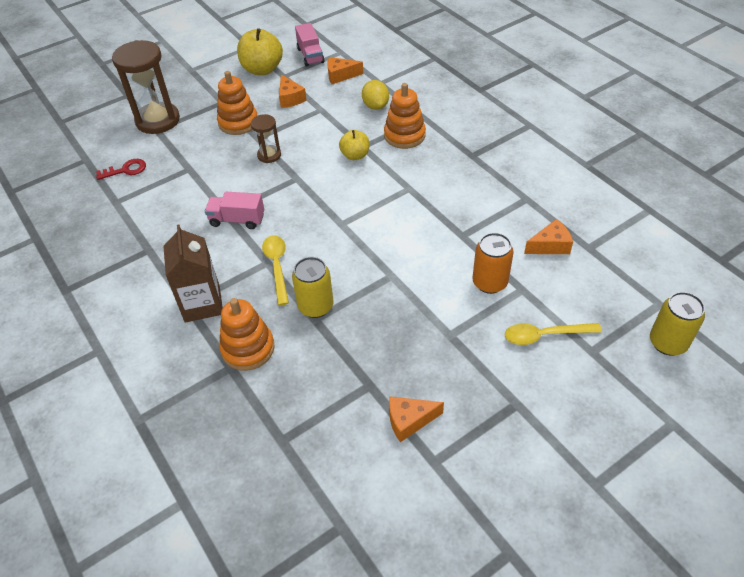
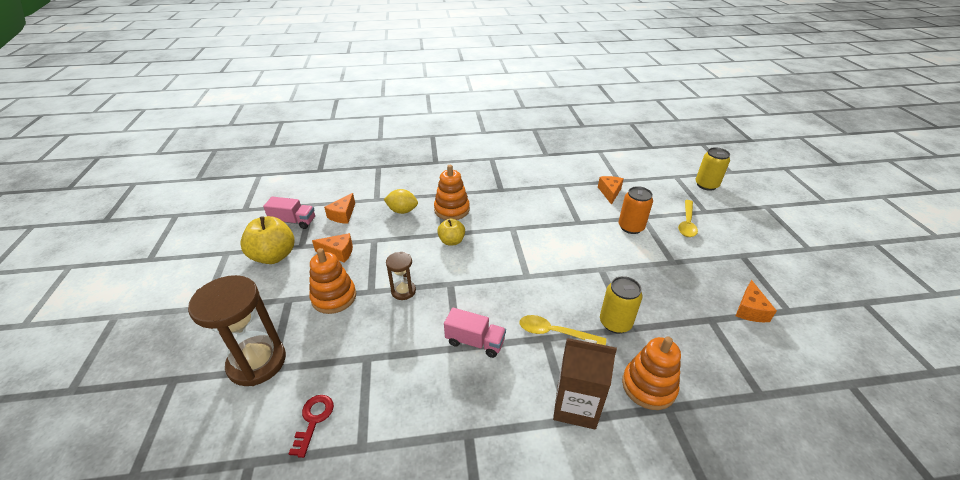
camera: 65 degrees left, 10 degrees down
(237, 220) = (475, 342): pink truck -> pink truck turned 105 degrees counterclockwise

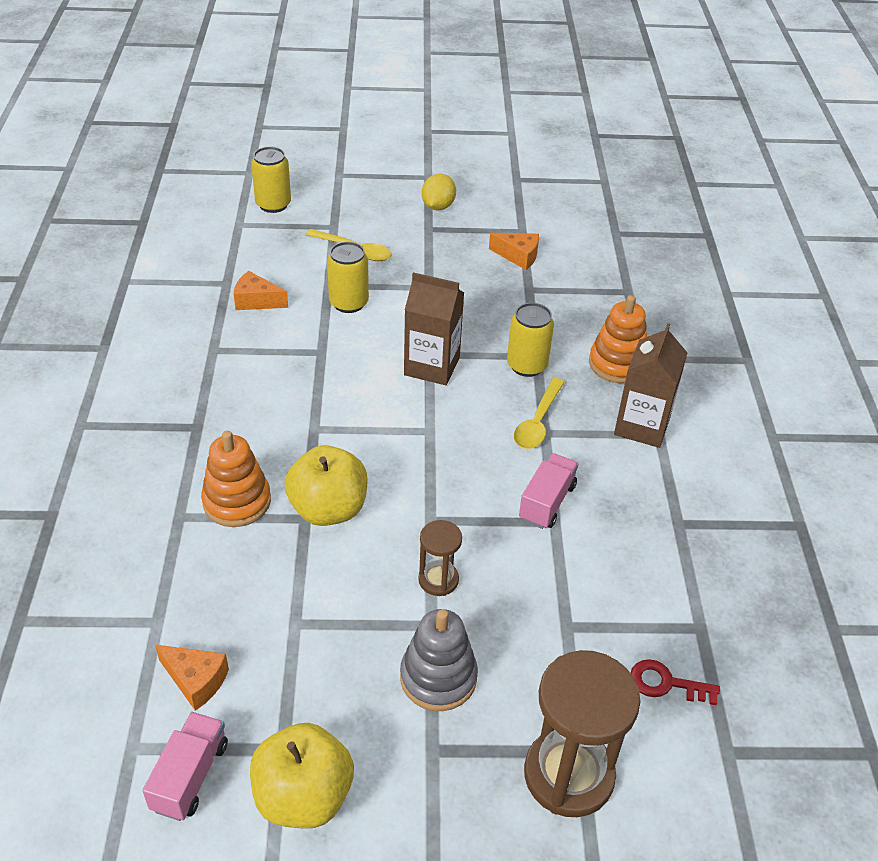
camera: 85 degrees left, 5 degrees up
(334, 297) = (438, 677): orange stacking toy -> grey stacking toy
(338, 252) = (319, 680): orange cheese -> none
(402, 211) = (215, 577): yellow lemon -> yellow lemon (438, 206)
(451, 241) = (328, 509): yellow apple -> yellow apple, size x1.68
(589, 271) = (432, 366): none -> brown carton
(631, 227) = (348, 303): orange can -> yellow can

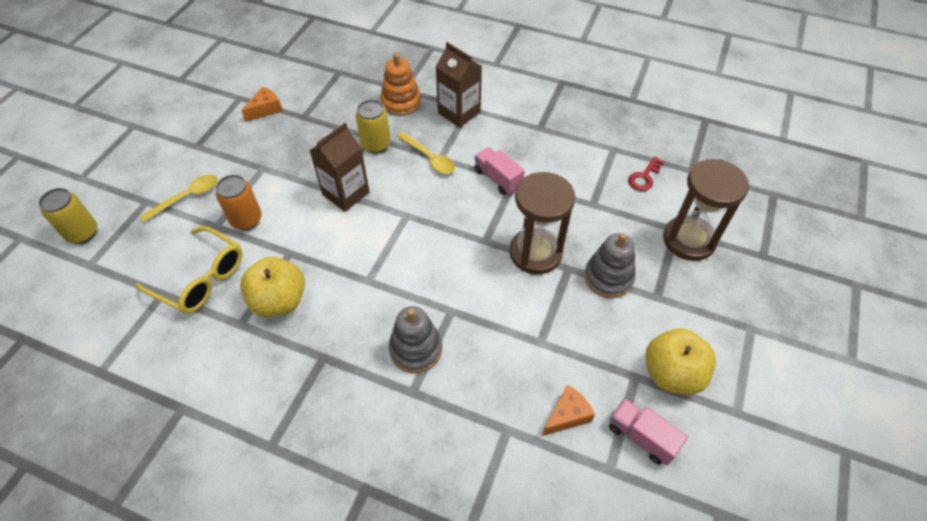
camera: 65 degrees left, 10 degrees up
(237, 501) = (416, 349): orange stacking toy -> grey stacking toy
(256, 301) = (201, 278): orange cheese -> yellow glasses
(328, 509) = (450, 294): yellow apple -> yellow apple (279, 301)
(348, 303) = (246, 220): yellow can -> orange can
(438, 206) = (174, 132): yellow lemon -> none
(438, 580) = (535, 253): brown hourglass -> brown hourglass, size x1.95

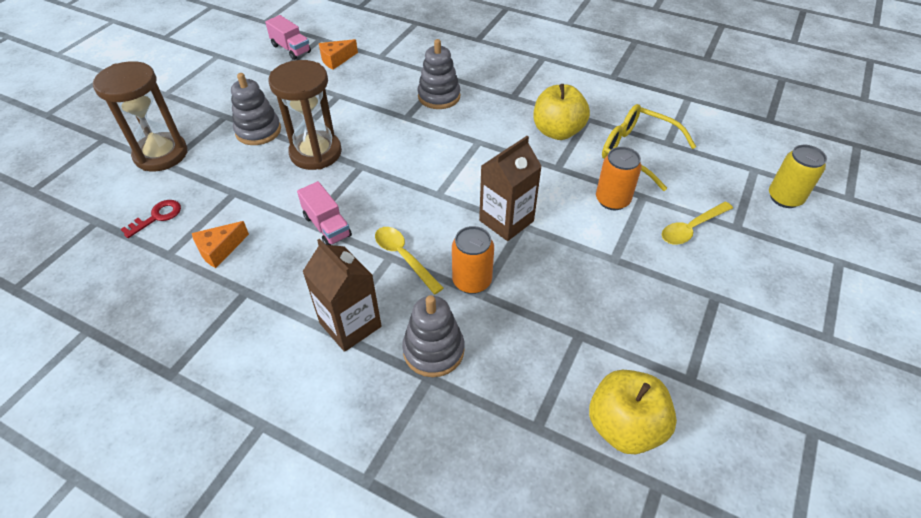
camera: 175 degrees left, 5 degrees down
(265, 109) = (640, 352): orange cheese -> orange cheese (219, 250)
(376, 145) = (472, 281): yellow can -> orange can
(401, 102) = (433, 350): orange stacking toy -> grey stacking toy
(672, 374) = (248, 74): yellow apple -> yellow apple (624, 426)

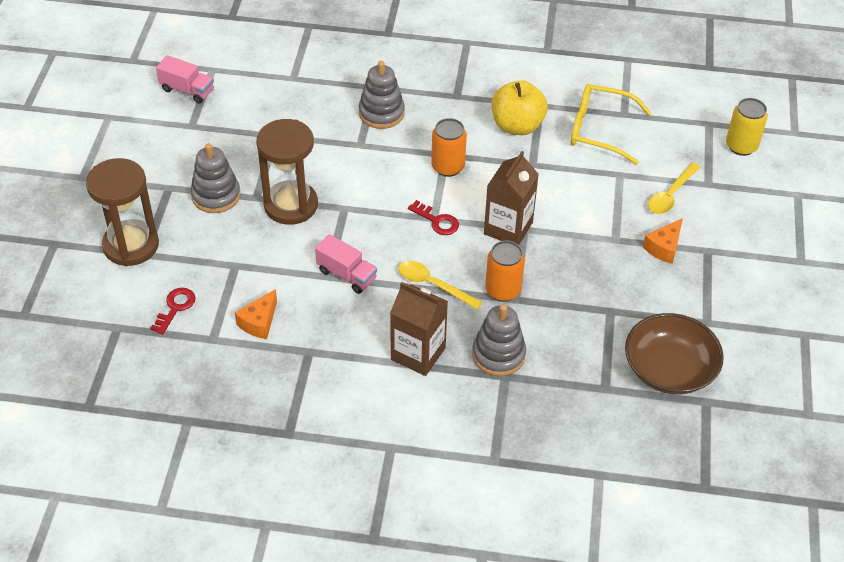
camera: 20 degrees left, 0 degrees up
(336, 60) = (247, 93): orange cheese -> orange cheese (664, 247)
(440, 198) = (437, 221): none -> red key
(612, 200) = (594, 185): orange can -> orange can (448, 167)
(624, 426) = (669, 369): yellow apple -> brown bowl

